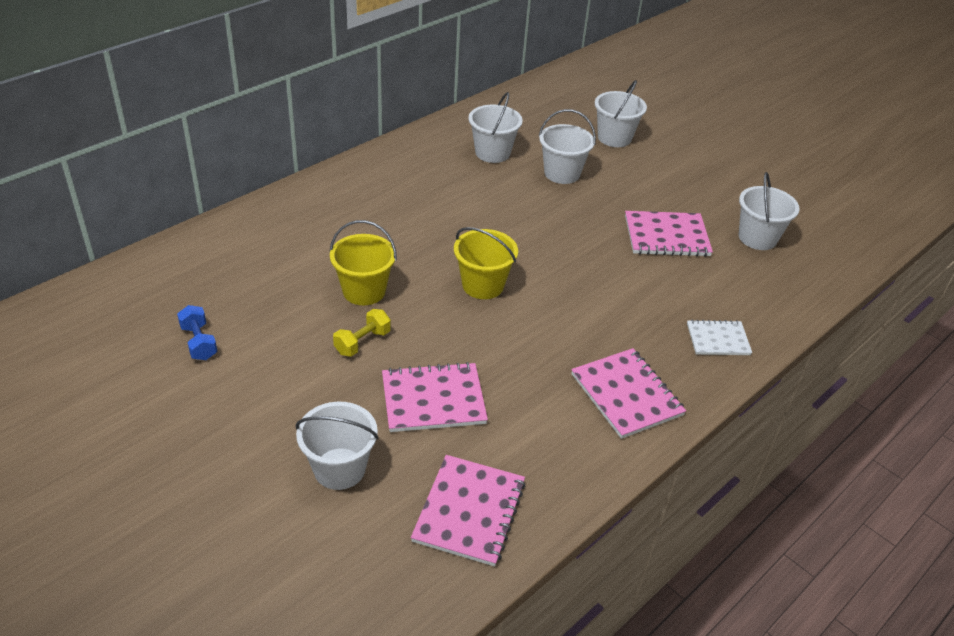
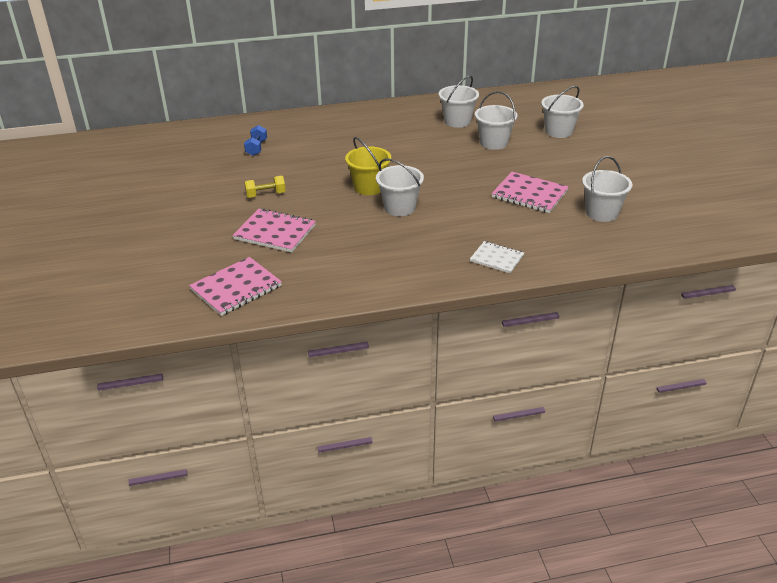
camera: 35 degrees right, 5 degrees down
(199, 342) = (180, 170): blue dumbbell -> blue dumbbell (256, 148)
(339, 469) = (190, 246): white bucket -> white bucket (399, 207)
(364, 291) = (294, 171): yellow bucket -> none
(626, 395) = (396, 266): pink notebook -> none

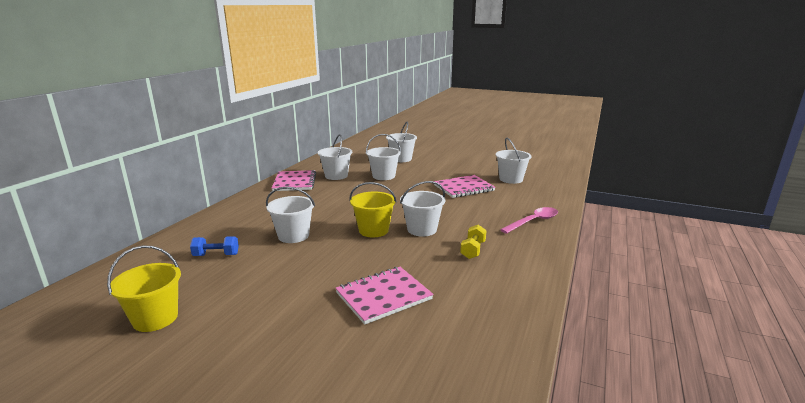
camera: 55 degrees left, 15 degrees down
(172, 170) = (155, 318): none -> yellow bucket
(236, 288) = (462, 356): pink notebook -> pink notebook (294, 182)
(256, 148) = (216, 255): blue dumbbell -> blue dumbbell turned 45 degrees counterclockwise
(266, 194) = (308, 278): yellow dumbbell -> yellow dumbbell (473, 250)
(317, 160) = (293, 236): none -> white bucket
(496, 258) = (533, 221): white notebook -> pink spoon

